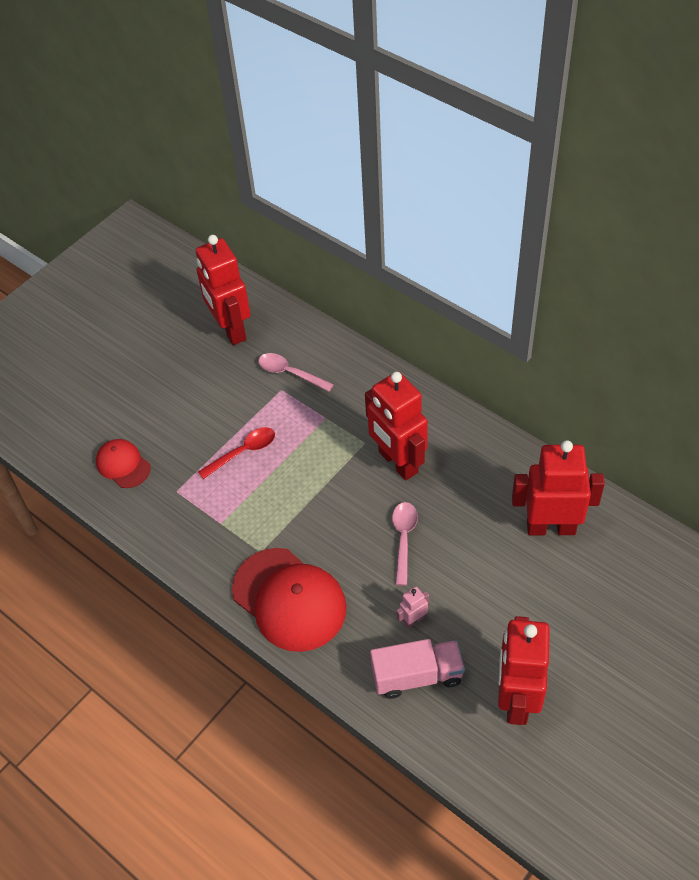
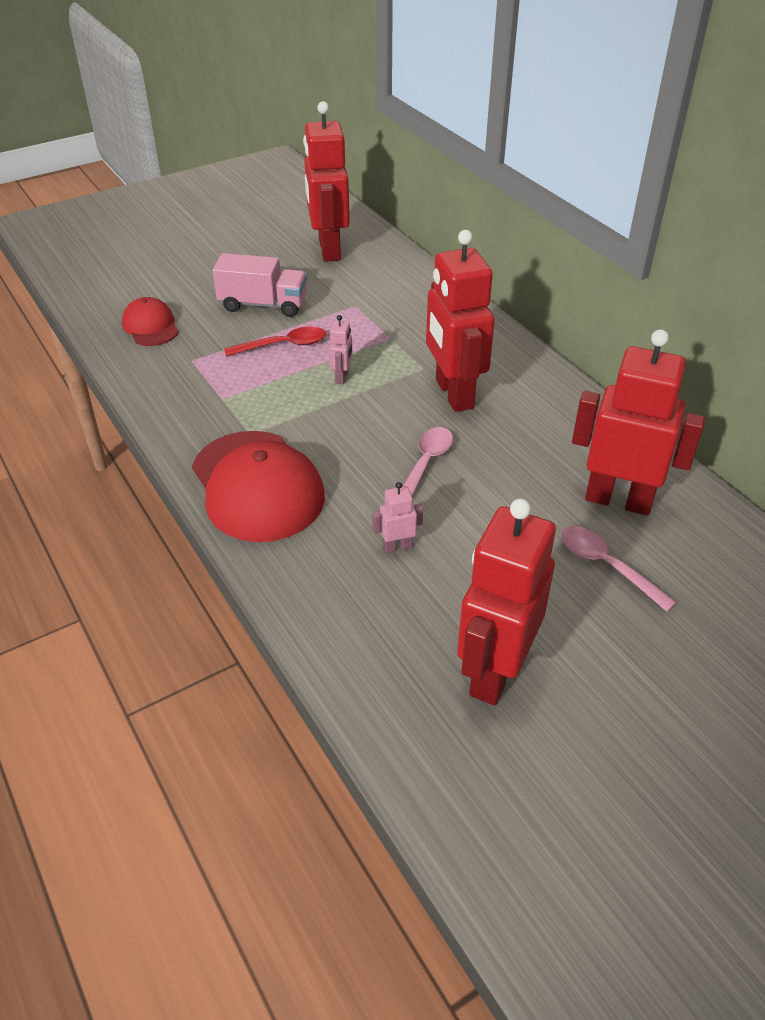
camera: 15 degrees right, 10 degrees down
(290, 373) = (372, 295): pink spoon -> pink spoon (607, 566)
(305, 472) = (342, 377): none -> pink robot
(417, 676) = (372, 606): pink truck -> pink truck (263, 305)

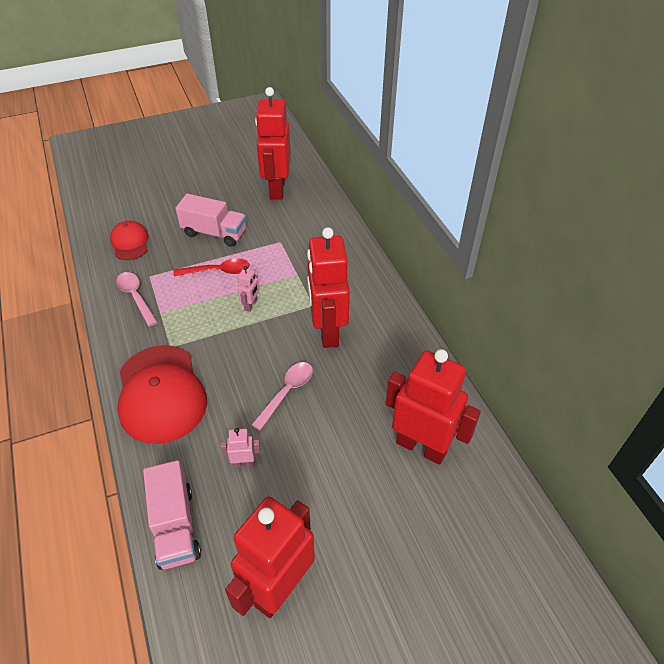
camera: 10 degrees right, 5 degrees up
(332, 626) = (175, 526): none -> pink truck
(607, 566) = (393, 506): pink spoon -> pink spoon (136, 297)

